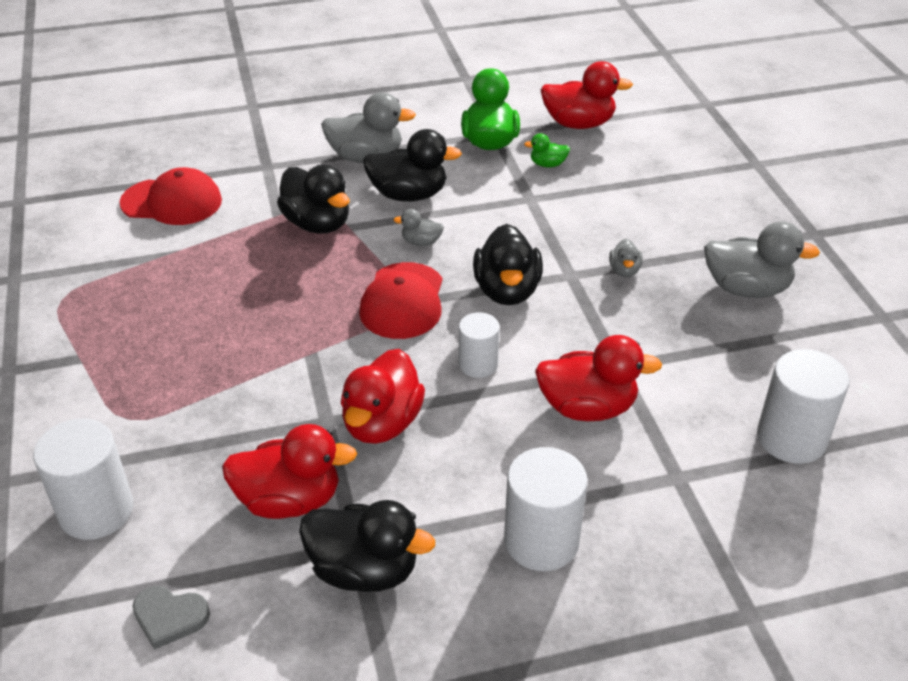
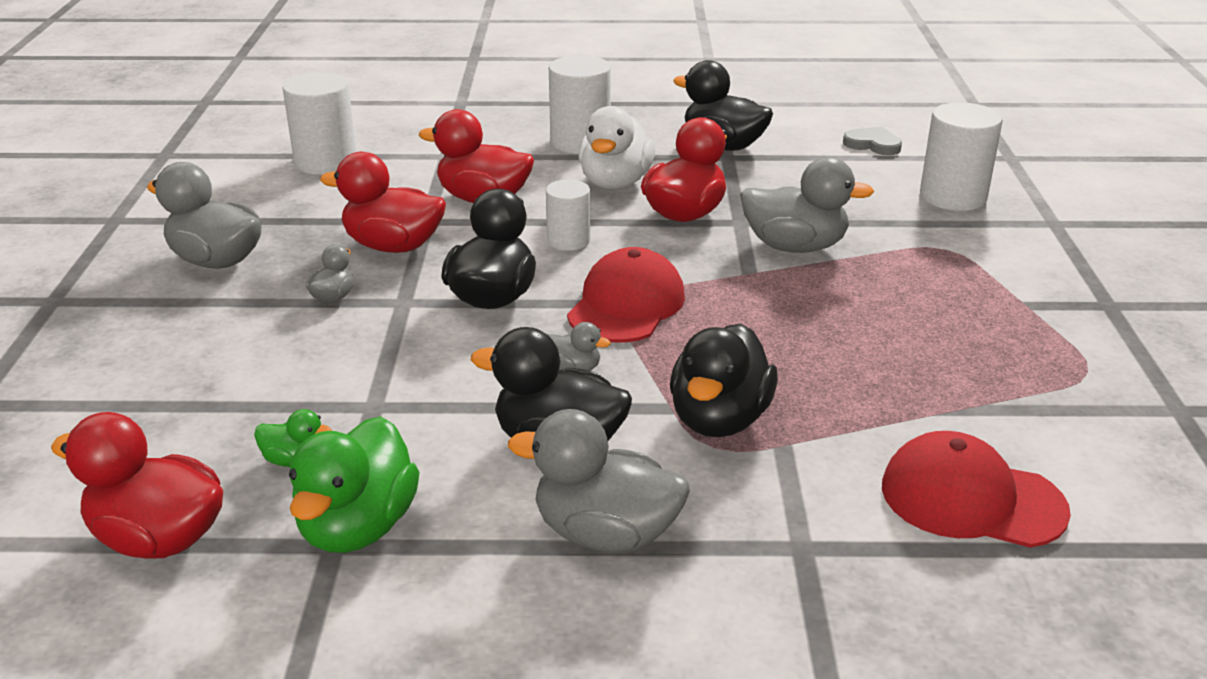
camera: 165 degrees left, 10 degrees down
(271, 394) = (795, 246): none -> grey duck
(289, 500) = (779, 182): red duck -> red duck (393, 246)
(317, 224) = (719, 419): black duck -> black duck turned 135 degrees counterclockwise
(468, 463) = (615, 183): none -> white duck

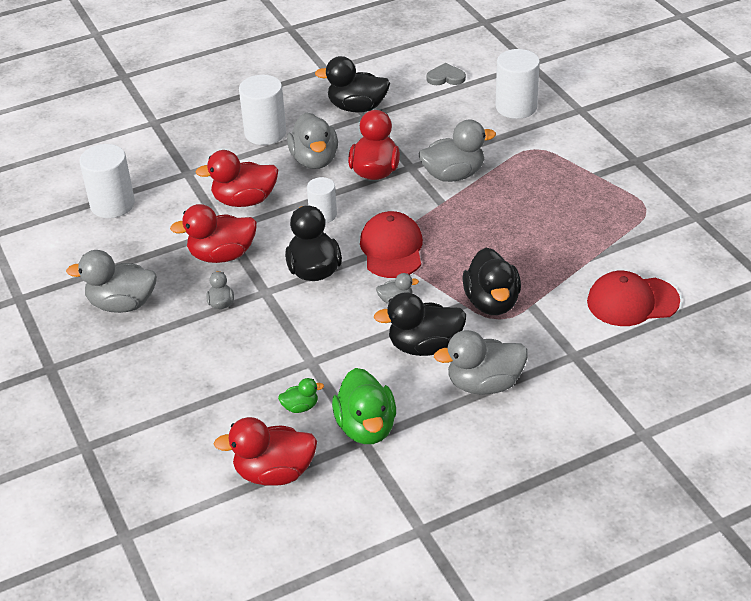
camera: 25 degrees left, 10 degrees up
(615, 183) = (314, 160): white duck -> grey duck

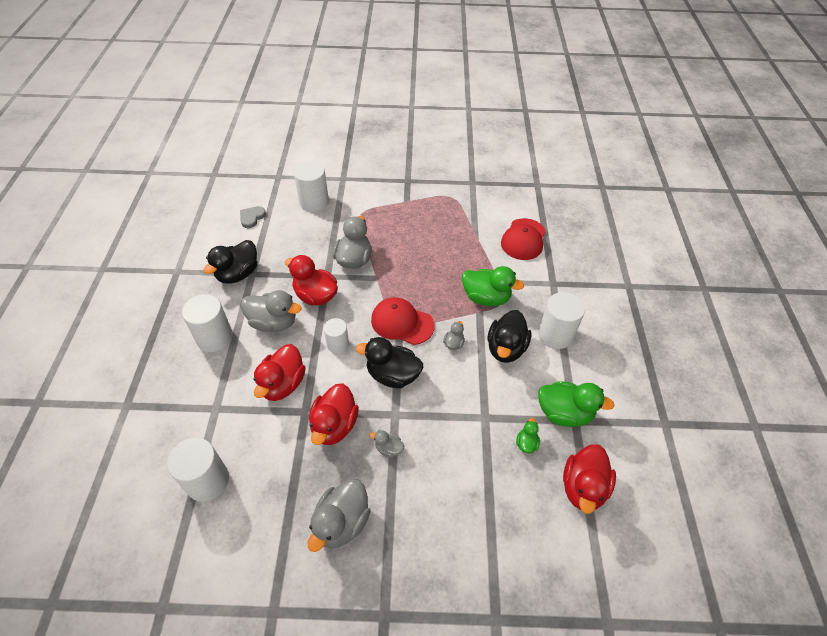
camera: 65 degrees left, 10 degrees up
(484, 384) = (555, 335): grey duck -> white cylinder
(492, 302) = (486, 298): black duck -> green duck

